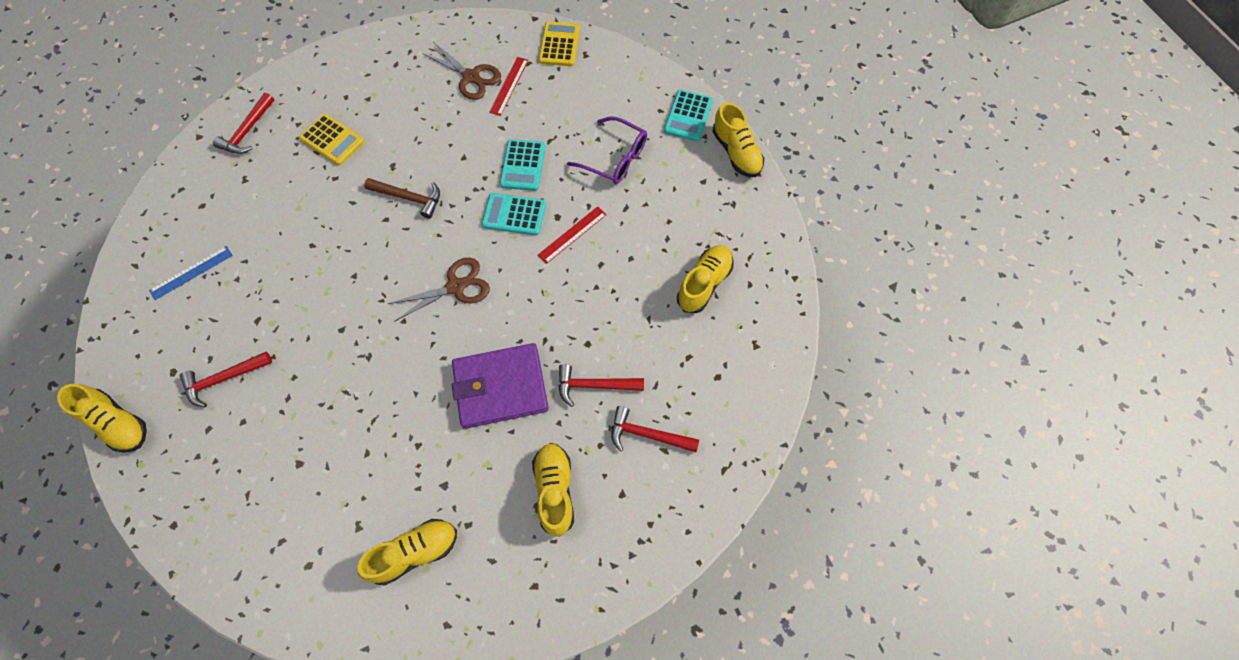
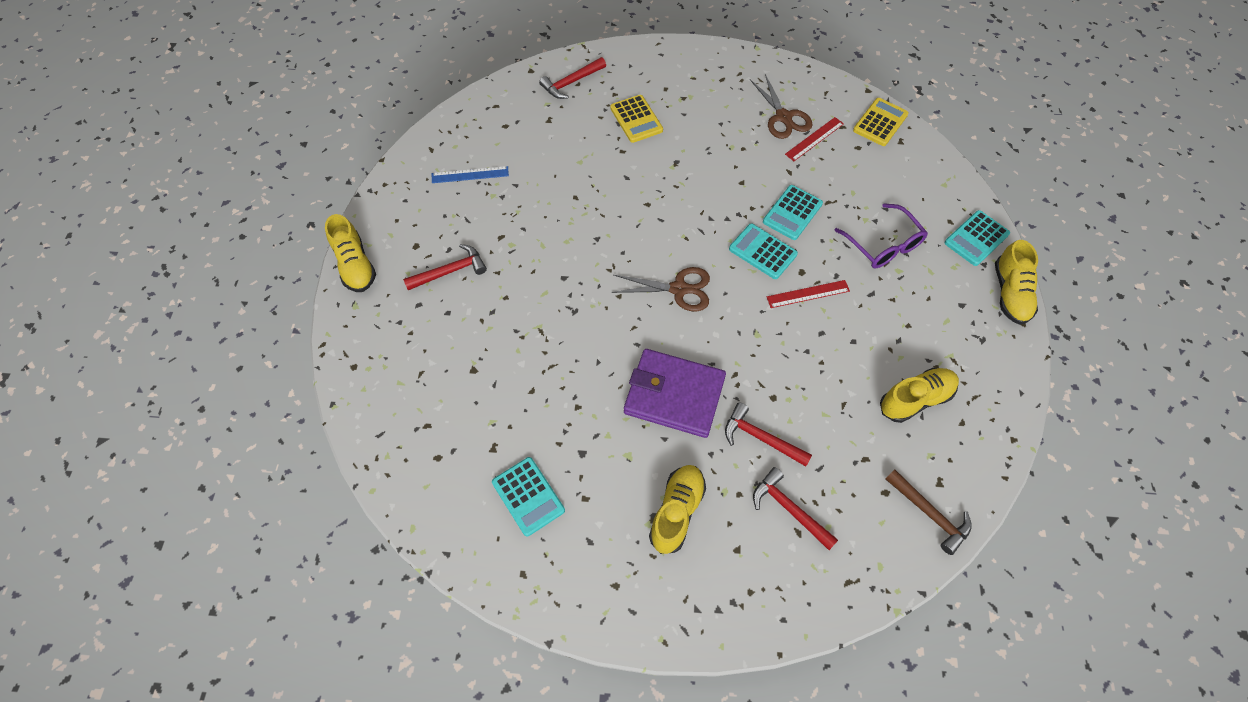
camera: 30 degrees right, 5 degrees down
(223, 379) = (450, 271): red hammer -> red hammer turned 150 degrees clockwise
(409, 198) = (677, 195): brown hammer -> brown hammer (930, 514)
(414, 553) = (528, 496): yellow shoe -> turquoise calculator

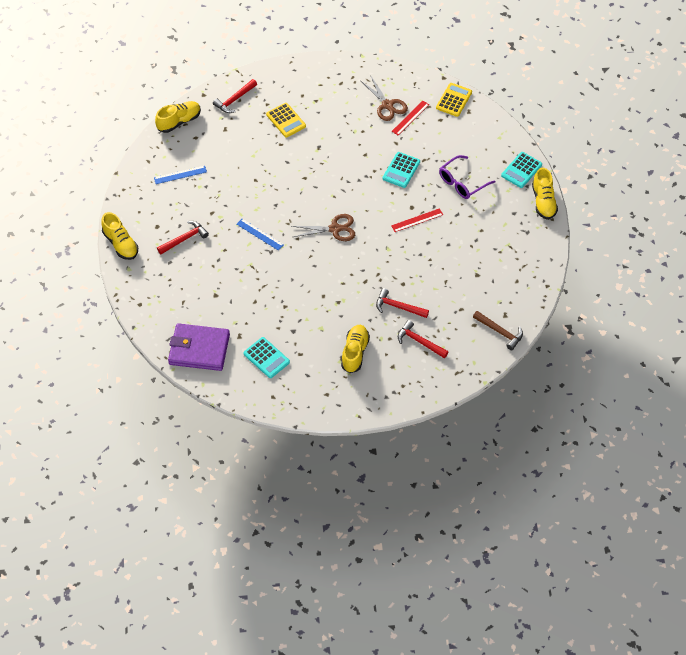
camera: 10 degrees left, 5 degrees down
(564, 281) = (260, 234): none -> blue ruler
(674, 395) = (342, 291): purple wallet -> purple wallet (199, 349)
(762, 252) = (385, 198): turquoise calculator -> none
(883, 245) = (462, 183): purple glasses -> purple glasses turned 90 degrees clockwise
(915, 399) = (488, 272): yellow shoe -> yellow shoe (179, 121)

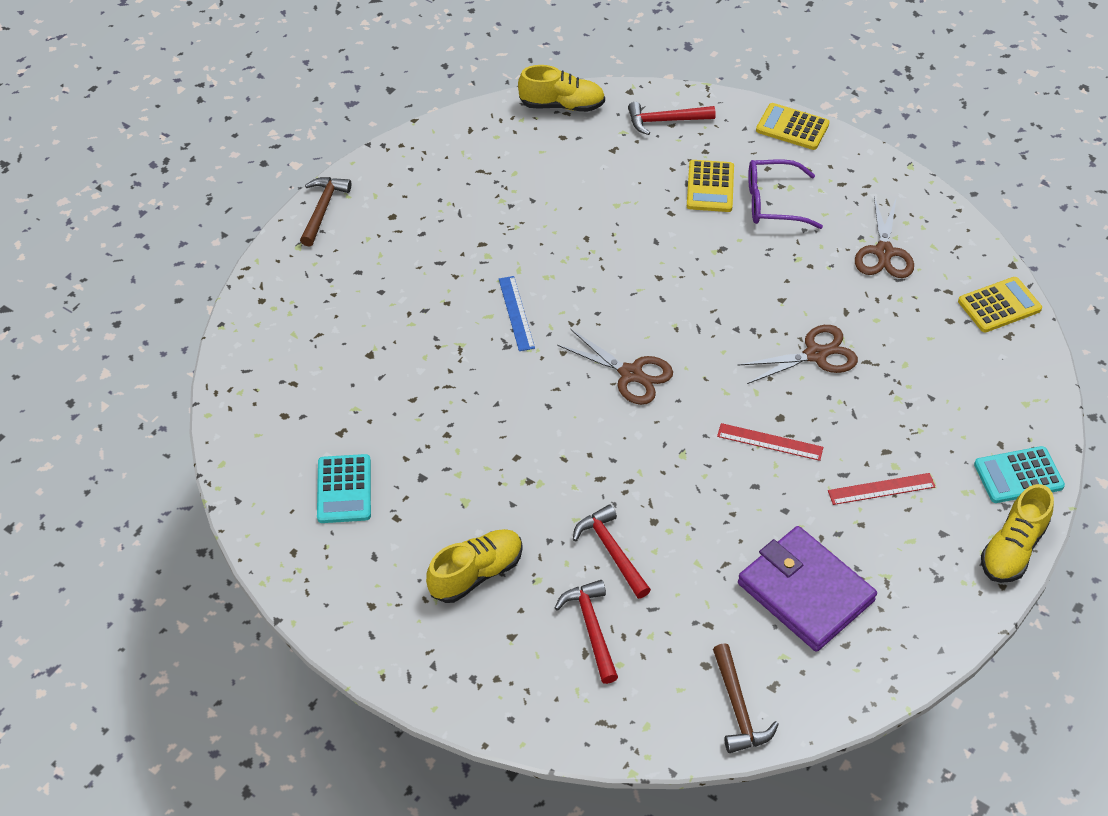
camera: 40 degrees right, 5 degrees down
(120, 244) = (323, 209): yellow shoe -> brown hammer
(180, 175) = (492, 171): blue ruler -> none
(184, 239) = (410, 254): red hammer -> none
(199, 349) = (269, 412): purple wallet -> purple wallet (805, 592)
(294, 68) = (792, 127): none -> yellow calculator
(401, 170) = (816, 354): turquoise calculator -> brown scissors
(410, 118) = (903, 290): red ruler -> red ruler (881, 489)
(462, 183) = (898, 432): purple glasses -> purple glasses (773, 203)

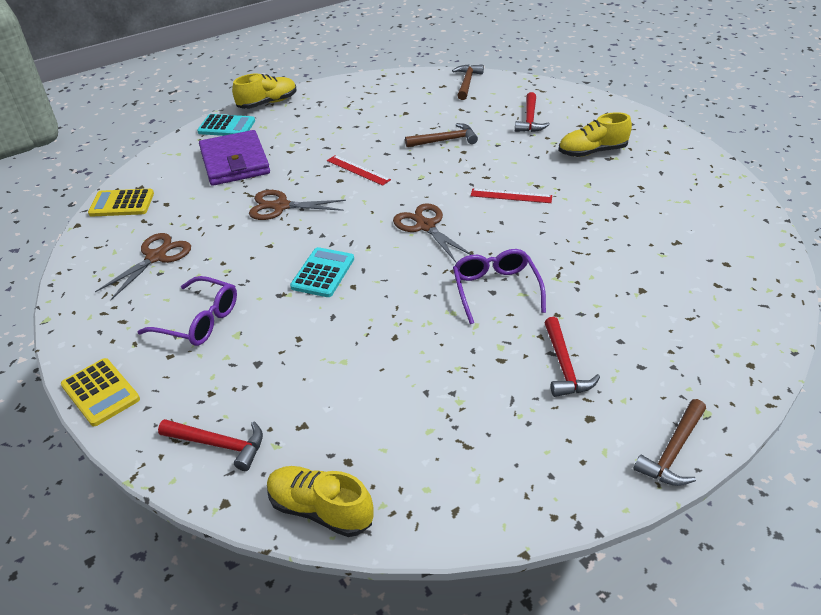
camera: 155 degrees left, 10 degrees down
(344, 489) = (678, 208): turquoise calculator -> turquoise calculator (323, 273)
(516, 313) = (495, 290): blue ruler -> purple glasses
(611, 551) = (499, 145): red hammer -> red hammer (564, 366)
(691, 538) = (445, 140): none -> brown hammer
(710, 187) = (240, 353): yellow calculator -> none
(805, 592) = (396, 110): purple wallet -> purple wallet (235, 162)
(881, 489) = (311, 137): red ruler -> red ruler (511, 196)

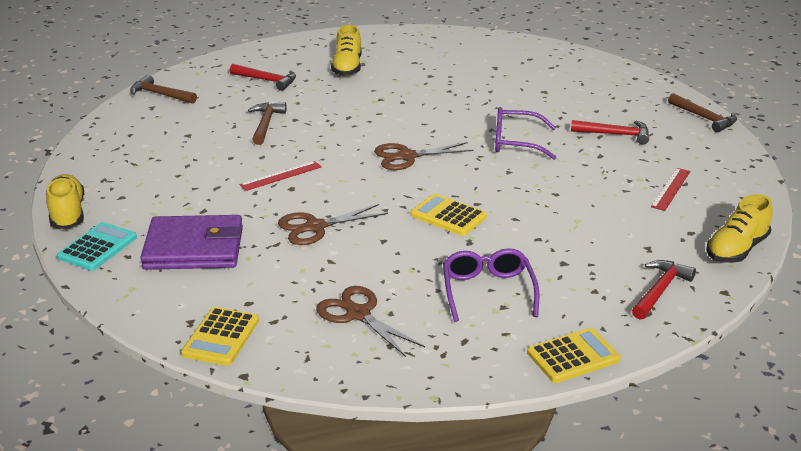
camera: 75 degrees left, 10 degrees down
(199, 321) = (488, 291): purple glasses -> purple glasses turned 45 degrees counterclockwise
(280, 206) = (315, 227): brown scissors -> brown scissors turned 45 degrees clockwise
(323, 273) = (448, 216): turquoise calculator -> yellow calculator
(511, 196) = (388, 112): red ruler -> red ruler (670, 189)

